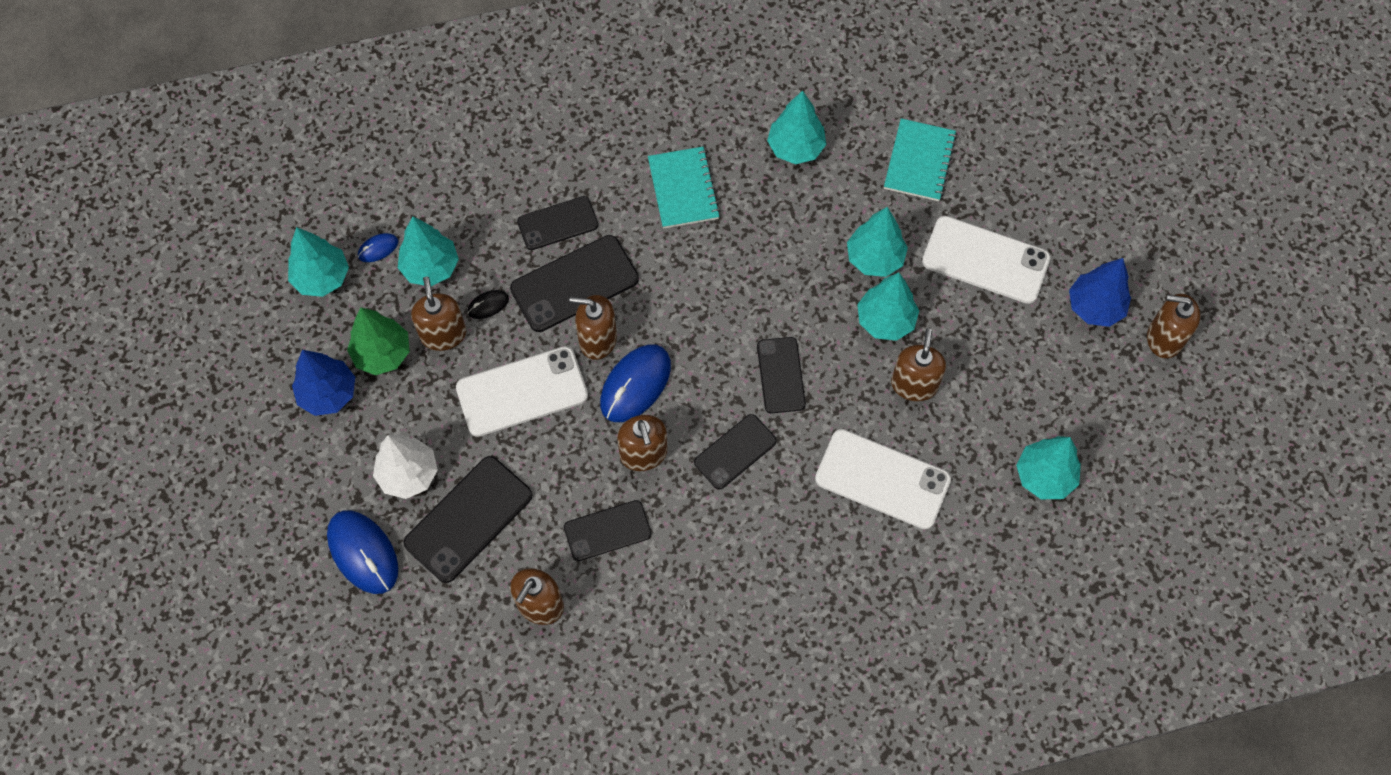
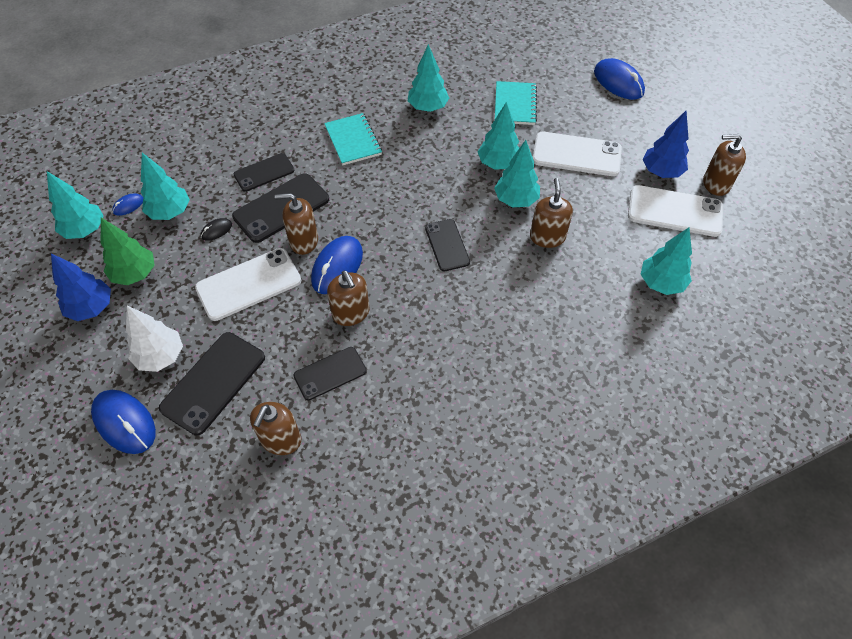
camera: 10 degrees left, 10 degrees down
(443, 334) = (183, 254): brown soap dispenser -> none
(735, 452) = (422, 301): black phone -> none
(882, 479) = (540, 303): white phone -> white phone (675, 211)
(1077, 144) = (618, 82): none -> blue mouse

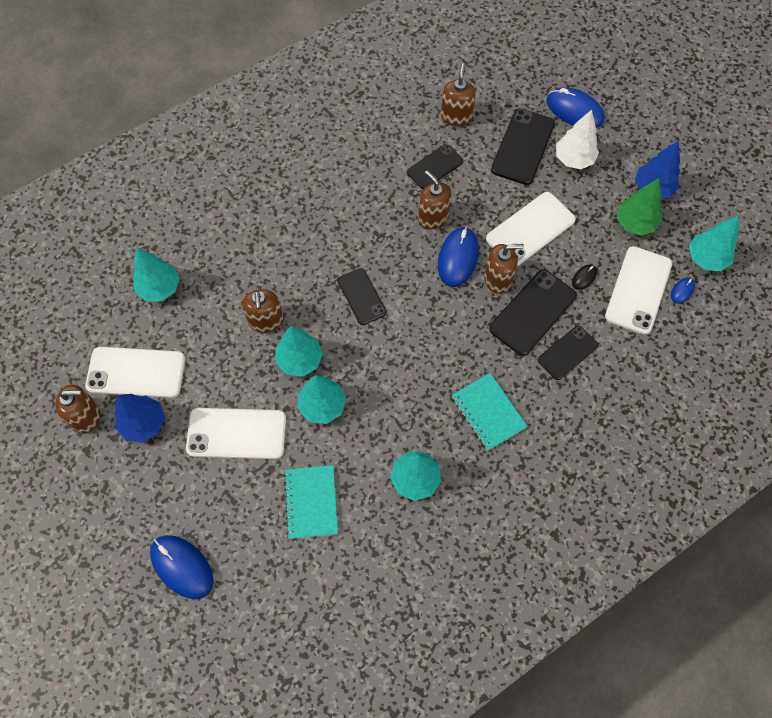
camera: 170 degrees right, 10 degrees up
(170, 212) = (638, 290): turquoise tree -> white phone

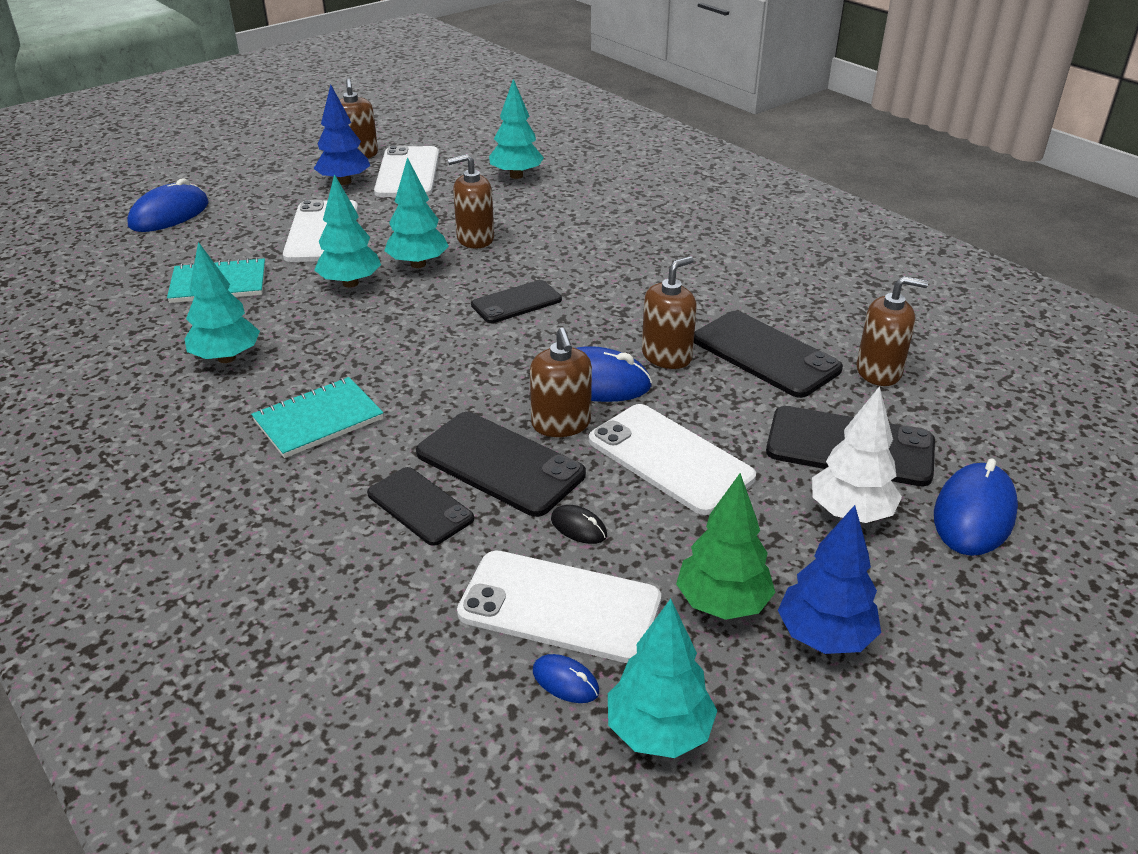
camera: 85 degrees right, 30 degrees down
(435, 167) = (765, 354): black phone -> black phone, size x1.56

